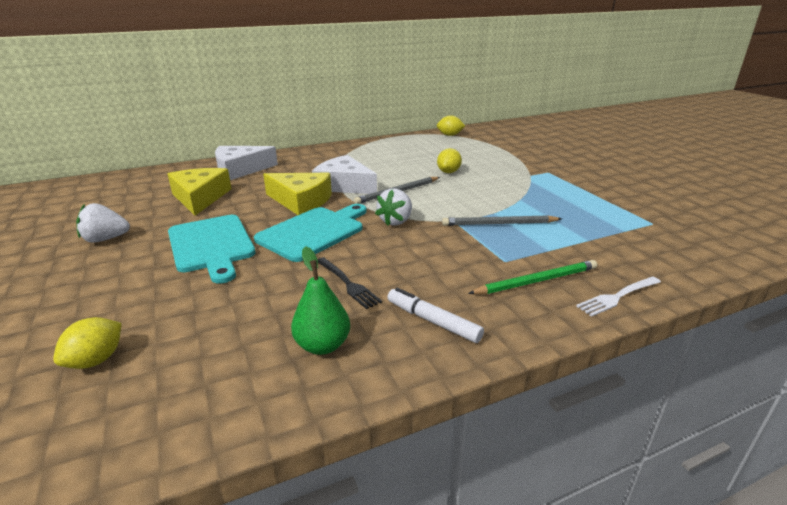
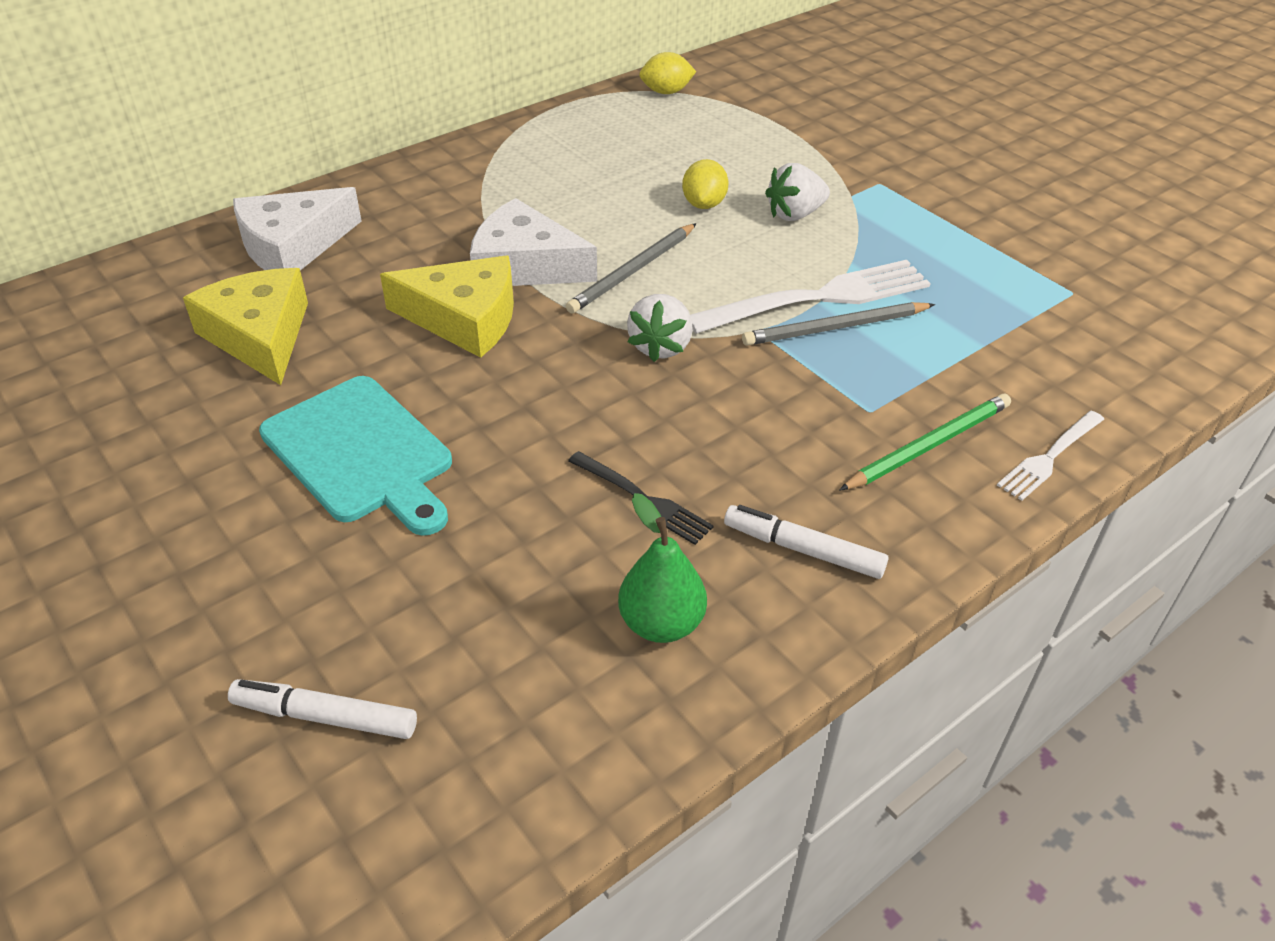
camera: 15 degrees left, 15 degrees up
(96, 360) = (326, 717): yellow lemon -> white marker
(105, 239) = (146, 470): white strawberry -> white strawberry (795, 214)
(313, 232) = (528, 394): turquoise cutting board -> none
(494, 211) = (818, 298): none -> white fork

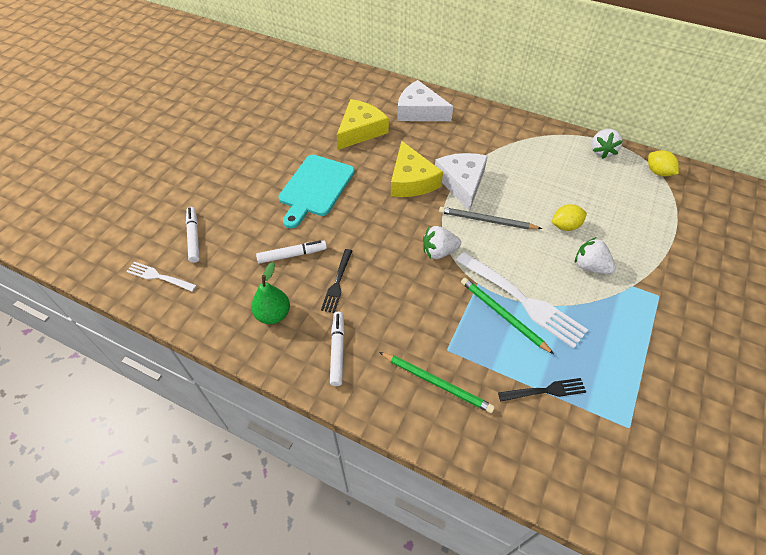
camera: 65 degrees right, 10 degrees up
(521, 547) = (292, 255): none -> white marker
(584, 115) = (601, 151): none -> white strawberry
(835, 328) = (503, 315): grey pencil -> green pencil
(989, 340) = (545, 391): none -> black fork
(1050, 457) = (462, 444): white fork -> white fork (159, 277)

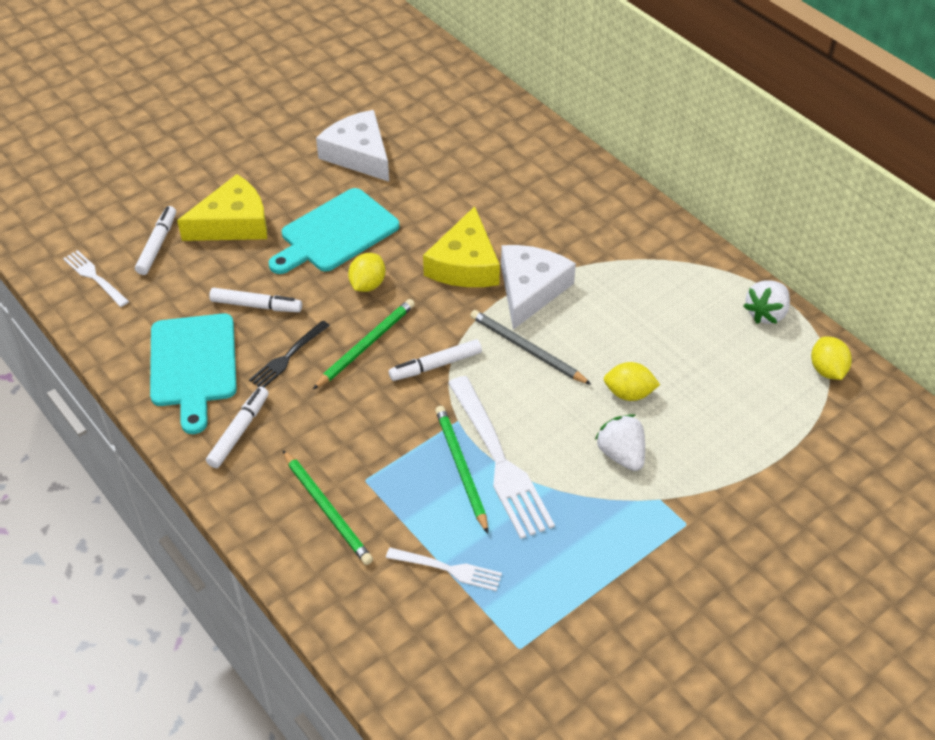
camera: 25 degrees right, 5 degrees down
(273, 314) = (193, 365): green pear -> turquoise cutting board
(358, 214) = (367, 284): none -> yellow lemon
(360, 130) = (444, 176): yellow cheese -> yellow cheese (233, 223)
(385, 255) = (366, 345): none -> green pencil
(419, 111) = (543, 174): white cheese -> white cheese (358, 154)
(439, 252) = (436, 365): white strawberry -> white marker
(545, 391) = (448, 569): black fork -> white fork

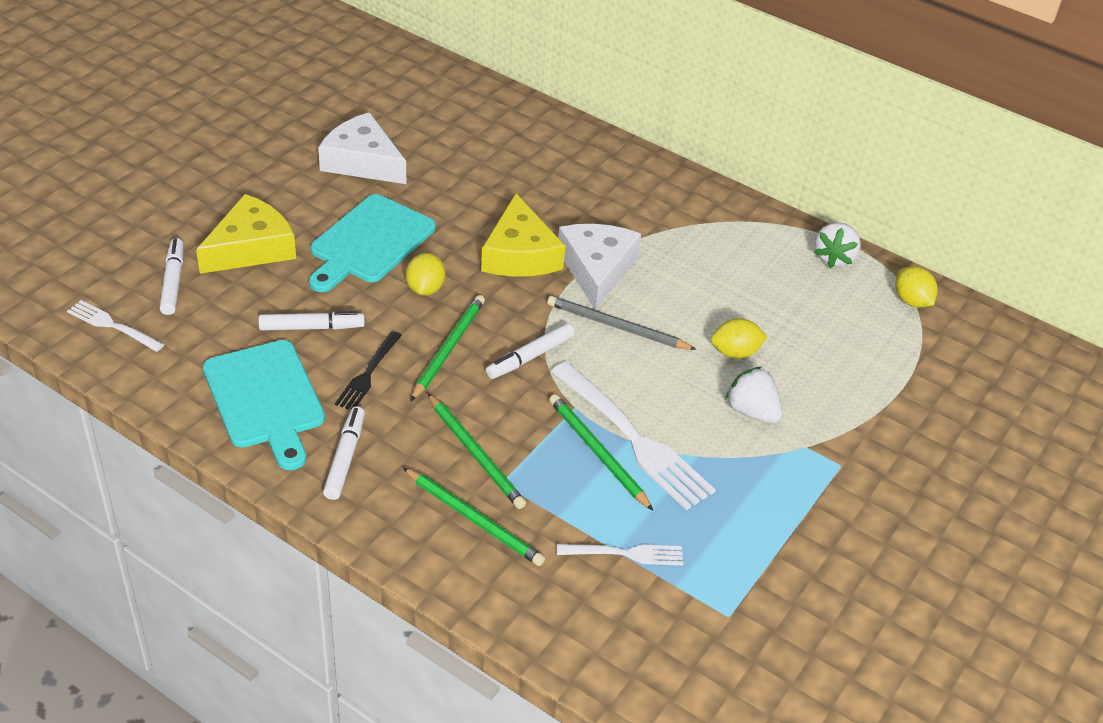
camera: 20 degrees left, 5 degrees down
(352, 449) = (476, 454): none -> green pencil

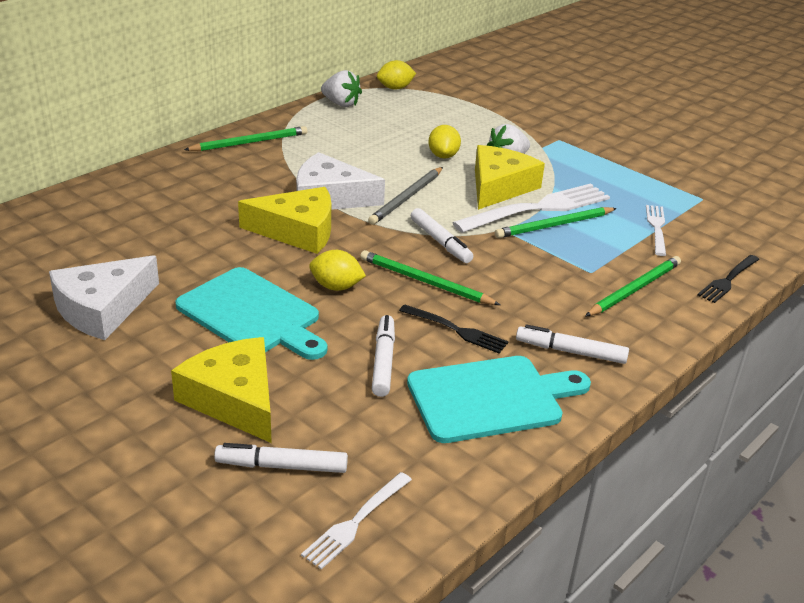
camera: 80 degrees left, 10 degrees down
(476, 454) = (560, 281): green pencil -> green pencil (249, 142)
(517, 615) = (728, 280): none -> black fork
(675, 404) = (499, 187): none -> yellow cheese

